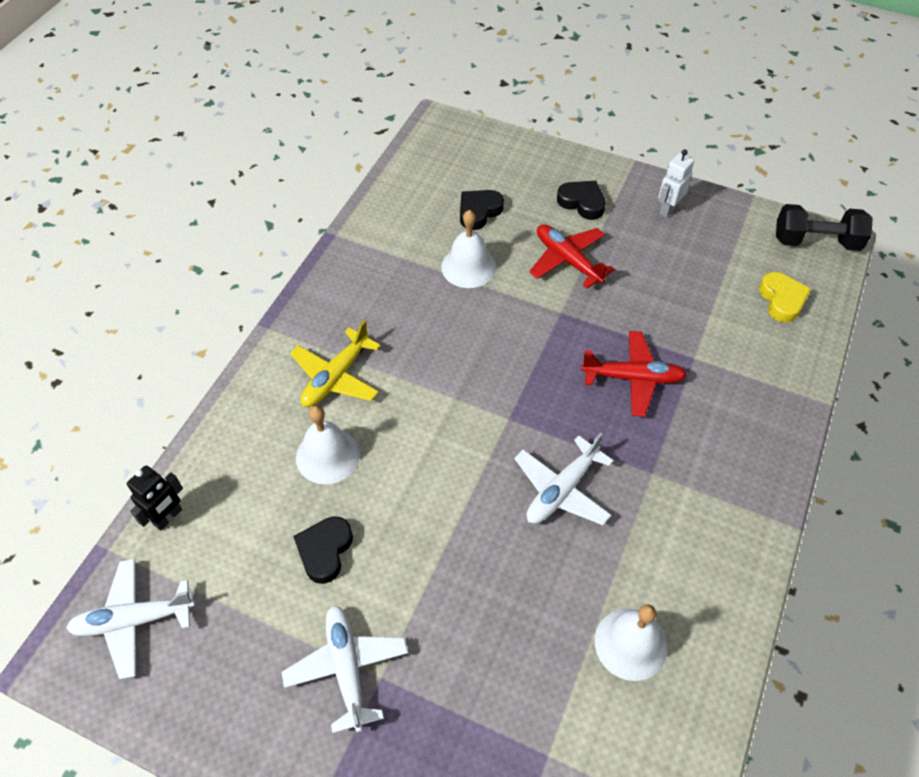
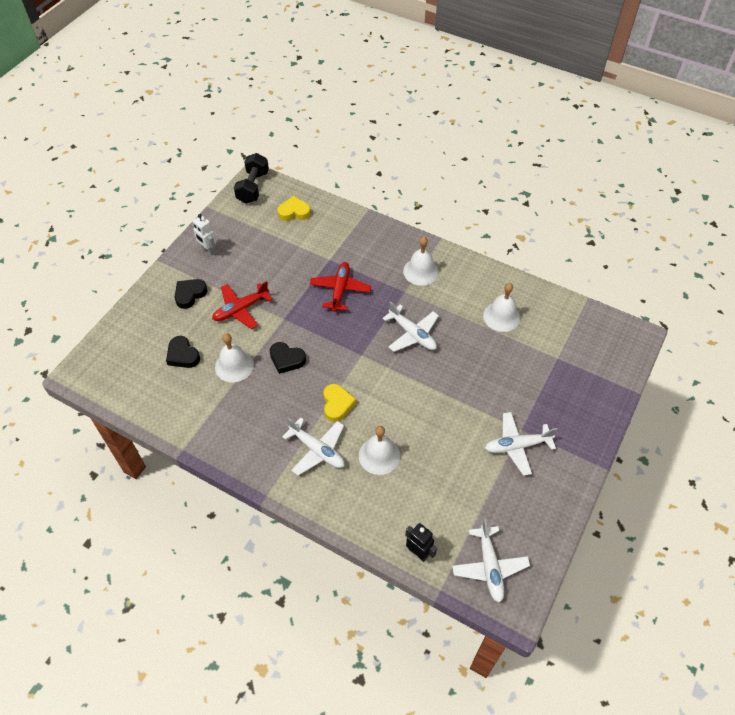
camera: 85 degrees left, 0 degrees up
(325, 551) = (446, 457): black heart -> black heart (287, 359)
(336, 377) = (317, 450): yellow plane -> white plane
(414, 394) = (337, 404): none -> yellow heart
(705, 496) = (420, 271): none -> white bell

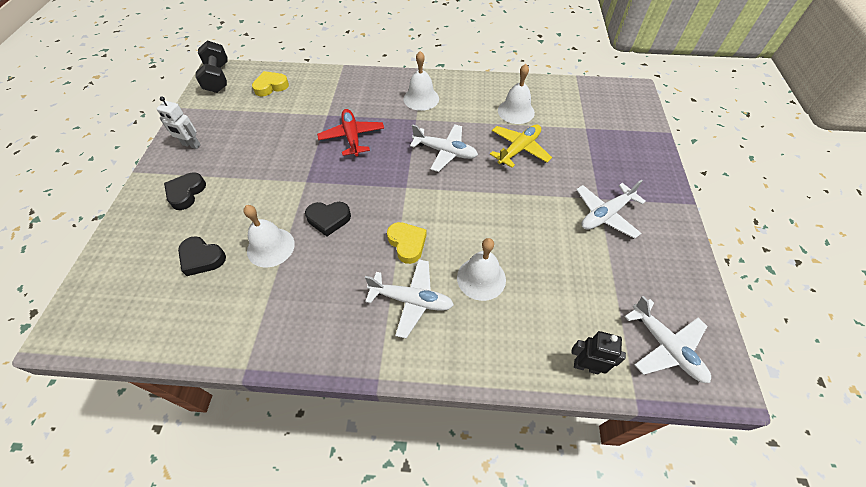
camera: 25 degrees left, 0 degrees up
(241, 309) = (253, 188): red plane -> none
(479, 356) = (519, 149): none -> yellow plane

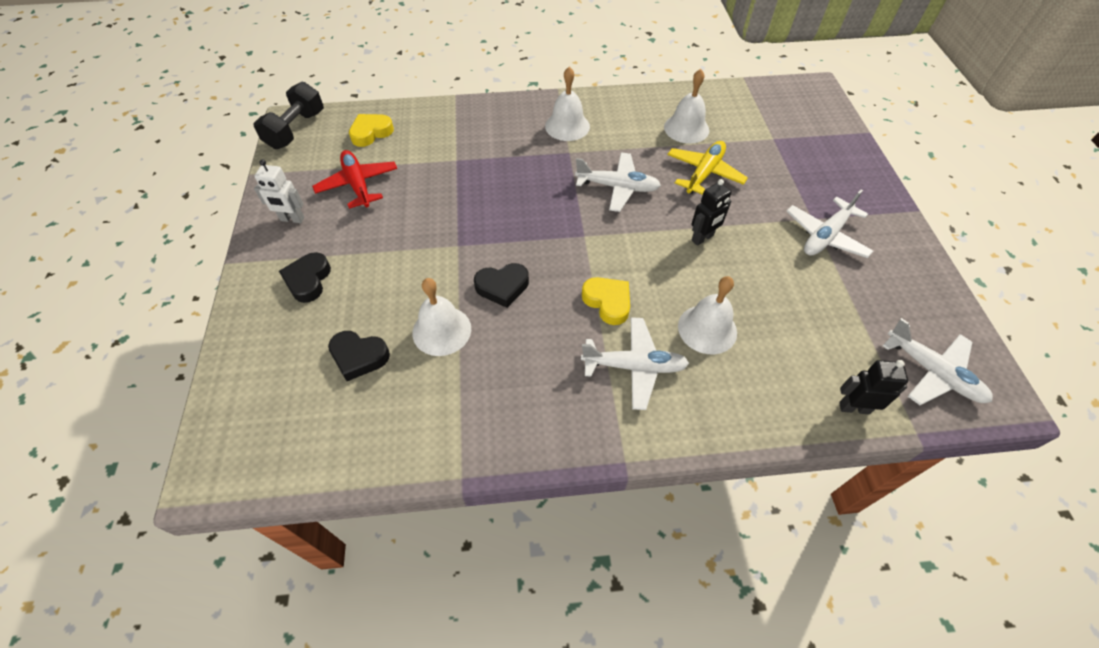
camera: 10 degrees left, 0 degrees up
(217, 78) = (296, 130): black dumbbell -> black dumbbell turned 45 degrees clockwise
(352, 137) = (497, 184): red plane -> red plane (358, 185)
(501, 202) = (702, 238): none -> black robot

